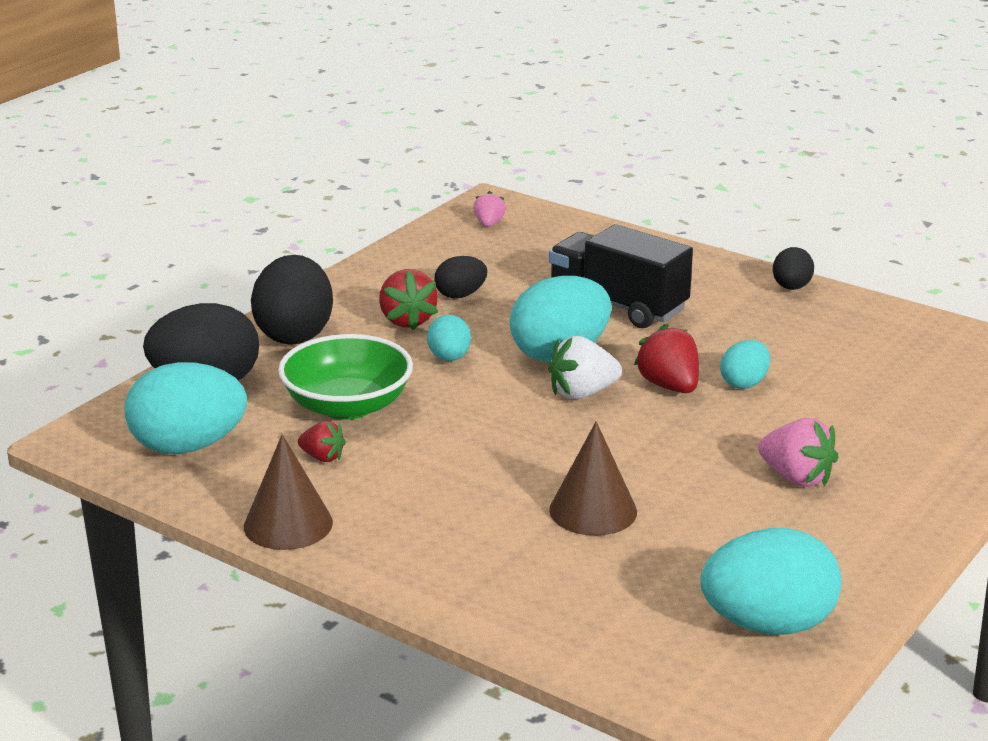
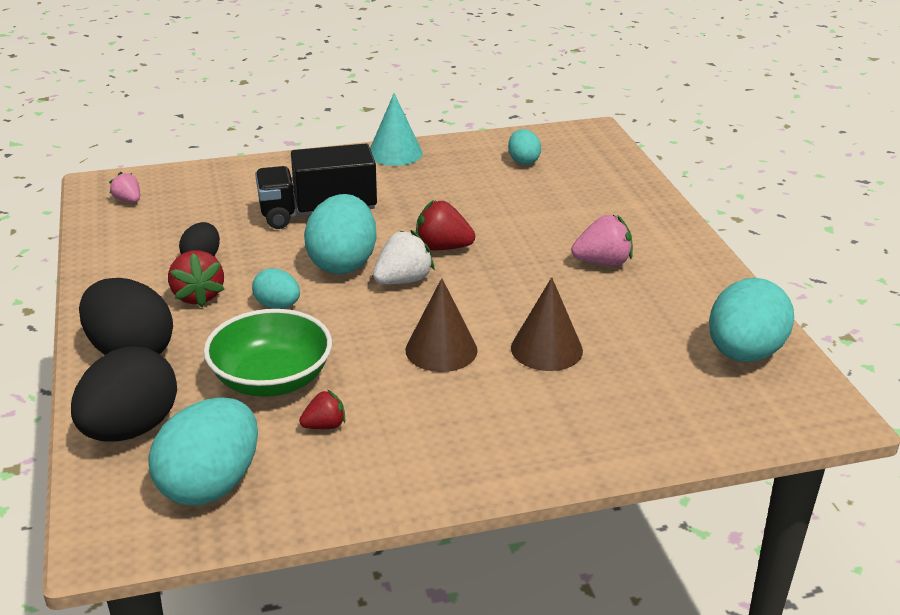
camera: 50 degrees left, 5 degrees up
(288, 524) = (393, 488): brown cone -> brown cone (441, 350)
(407, 320) = (198, 296): red strawberry -> red strawberry turned 45 degrees clockwise
(582, 393) = (403, 280): white strawberry -> white strawberry turned 150 degrees counterclockwise
(744, 383) = (477, 223): turquoise egg -> turquoise egg (523, 161)
(791, 287) = (395, 153): black egg -> turquoise cone

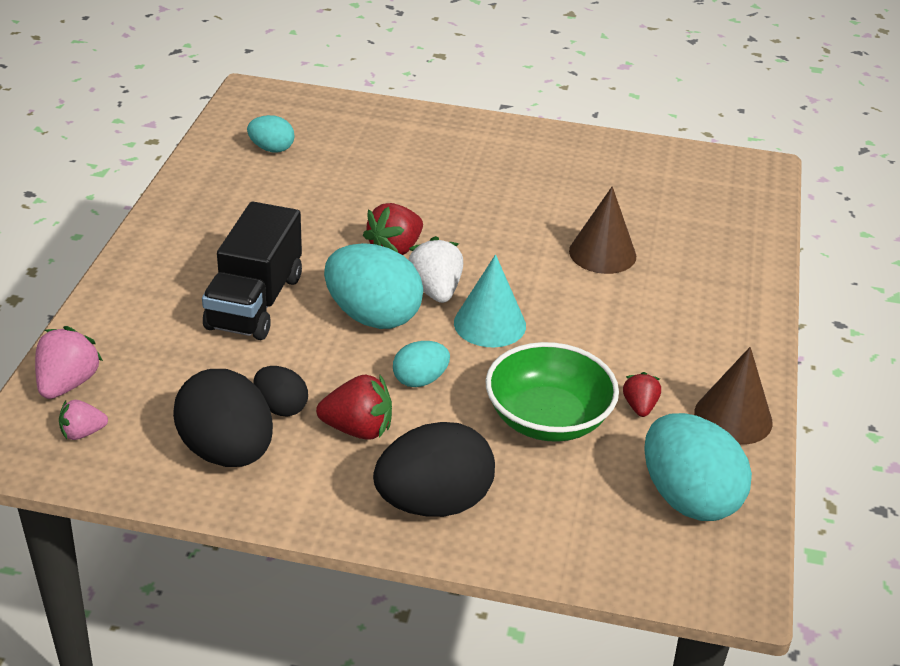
camera: 65 degrees left, 5 degrees up
(130, 429) = (574, 532): black egg -> black egg (227, 452)
(395, 153) = (172, 214): turquoise cone -> turquoise cone (489, 324)
(441, 350) = (566, 307): brown cone -> brown cone (733, 417)
(602, 262) = (492, 178): pink strawberry -> pink strawberry (67, 384)
(743, 353) = (669, 169): turquoise egg -> none

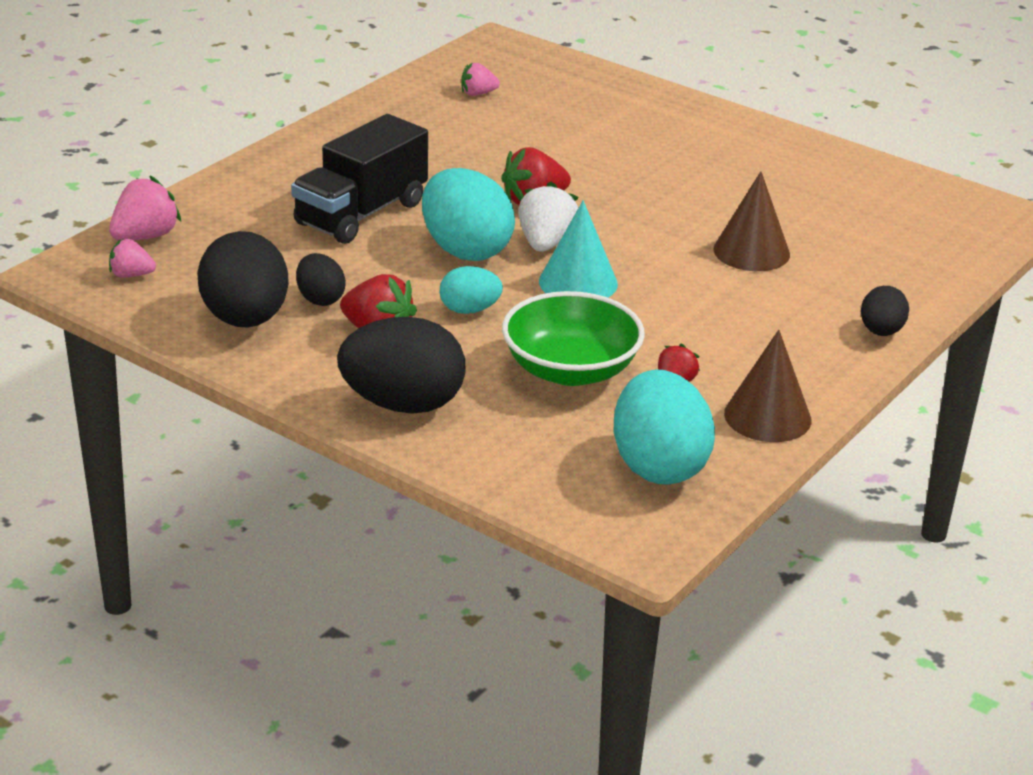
camera: 25 degrees right, 5 degrees down
(271, 149) = (478, 94): turquoise egg -> pink strawberry
(753, 305) = (881, 332): none -> black egg

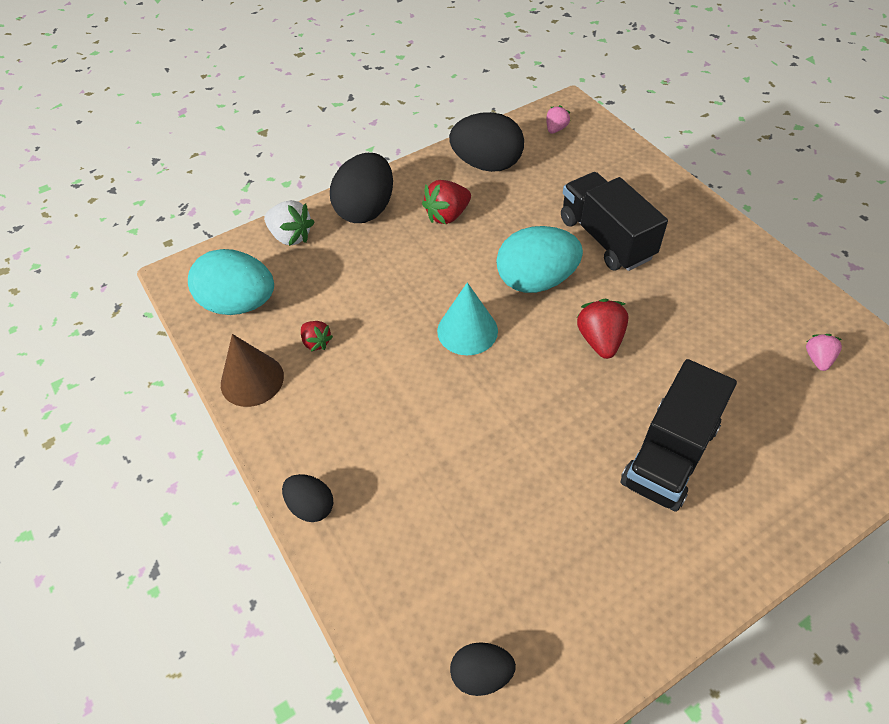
camera: 115 degrees right, 20 degrees up
(145, 236) = (601, 139): pink strawberry -> none
(320, 299) = (497, 198): black egg -> black egg (481, 674)
(469, 310) = (455, 263): turquoise egg -> none
(546, 243) = (530, 328): white strawberry -> white strawberry (291, 236)
(570, 370) = (361, 293): green bowl -> none
(652, 155) = (669, 454): none -> black truck
(751, 251) = (471, 464): brown cone -> none

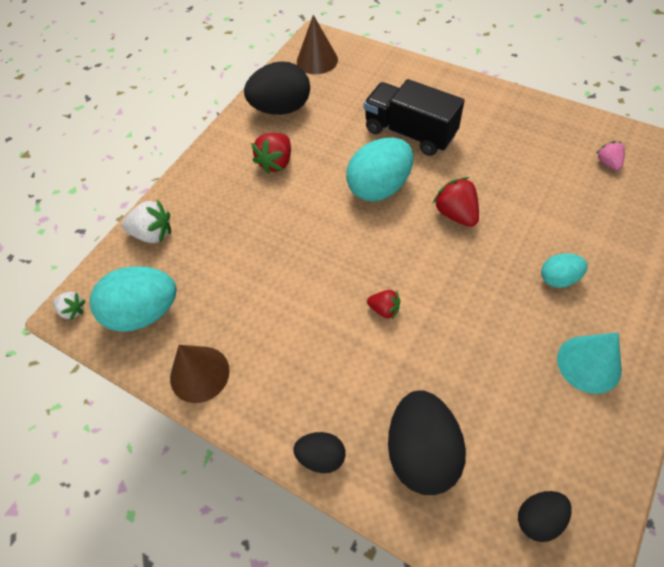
camera: 25 degrees left, 5 degrees up
(182, 275) = (73, 310): none -> white strawberry
(316, 342) = (235, 315): red strawberry -> red strawberry (384, 309)
(366, 210) = (205, 184): black egg -> black egg (422, 452)
(467, 331) = (352, 250): turquoise cone -> turquoise cone (589, 364)
(555, 129) = (317, 60): pink strawberry -> brown cone
(669, 454) = (558, 278): black truck -> turquoise egg

